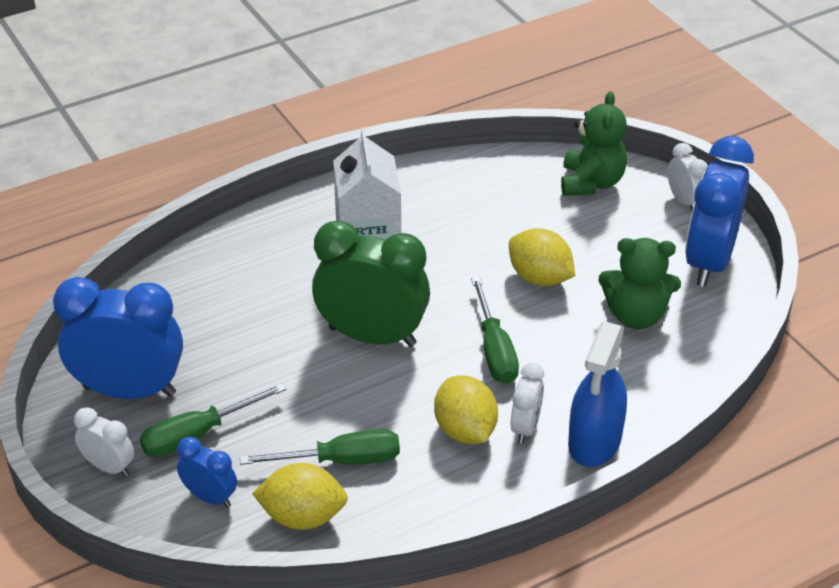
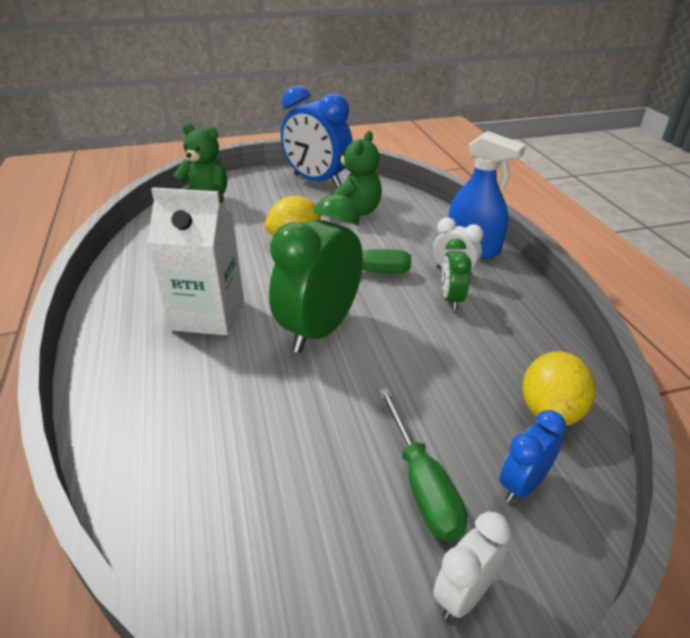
camera: 75 degrees left, 5 degrees down
(129, 390) = (325, 551): blue clock -> none
(341, 460) = (477, 374): green screwdriver -> none
(465, 430) = (451, 299): yellow lemon -> green clock
(684, 201) = (253, 177): white clock -> none

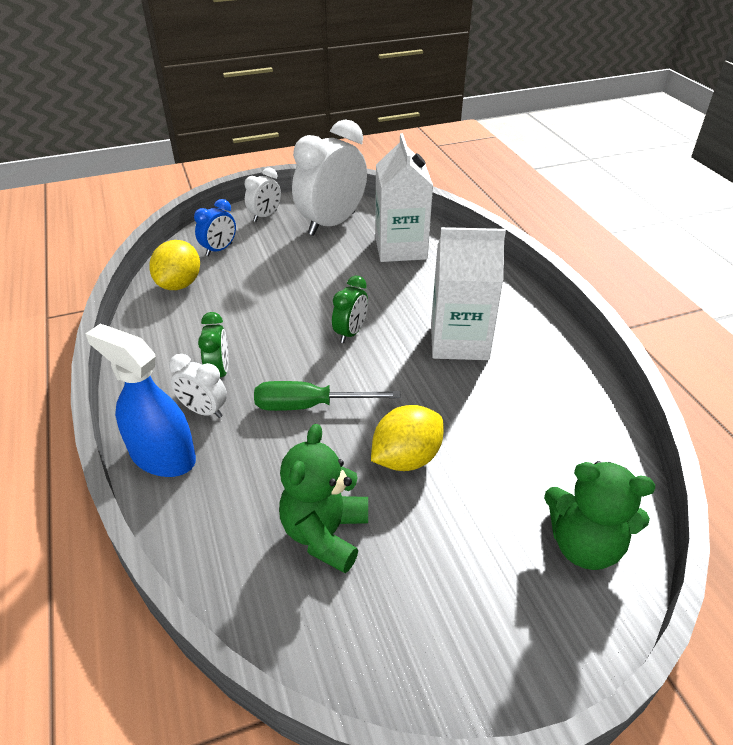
camera: 175 degrees right, 5 degrees up
(212, 467) = (400, 248): none -> white carton
(317, 181) = (409, 648): blue clock -> none
(320, 330) = (350, 333): green clock -> green clock, size x0.49
(321, 551) = (331, 224): none -> white clock
(422, 484) = (277, 247): green screwdriver -> none

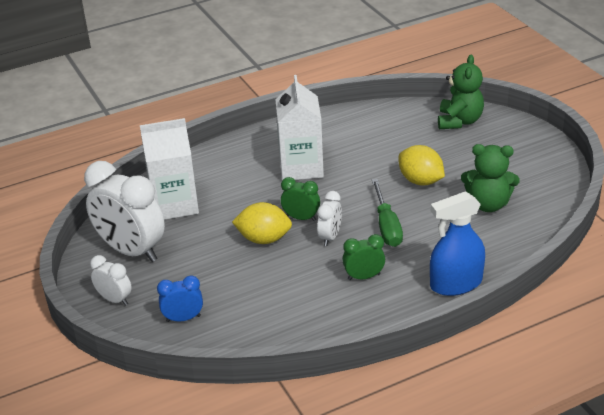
camera: 95 degrees left, 5 degrees down
(162, 456) = (455, 284): blue spray bottle -> blue spray bottle turned 45 degrees clockwise
(179, 284) = (247, 331): yellow lemon -> yellow lemon (264, 239)
(204, 411) = (407, 275): white clock -> white clock (330, 237)
(219, 250) = (183, 318): blue clock -> blue clock turned 45 degrees counterclockwise

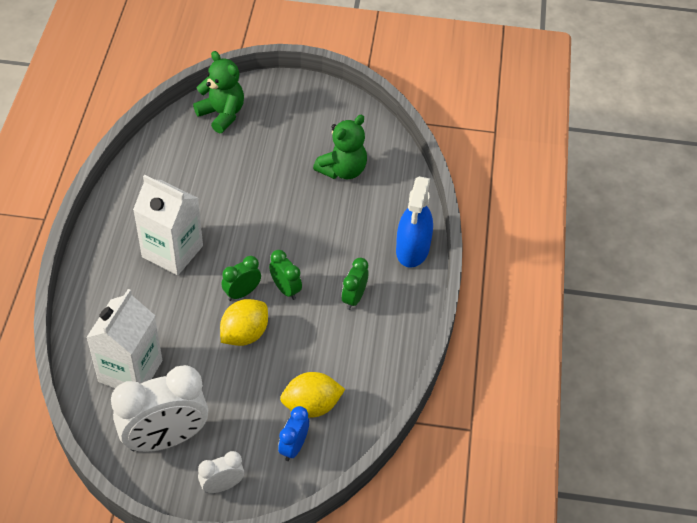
camera: 60 degrees left, 15 degrees up
(330, 237) = (285, 289): white clock -> green clock
(387, 226) = (308, 246): green screwdriver -> none
(420, 181) = (273, 189): yellow lemon -> yellow lemon (311, 406)

